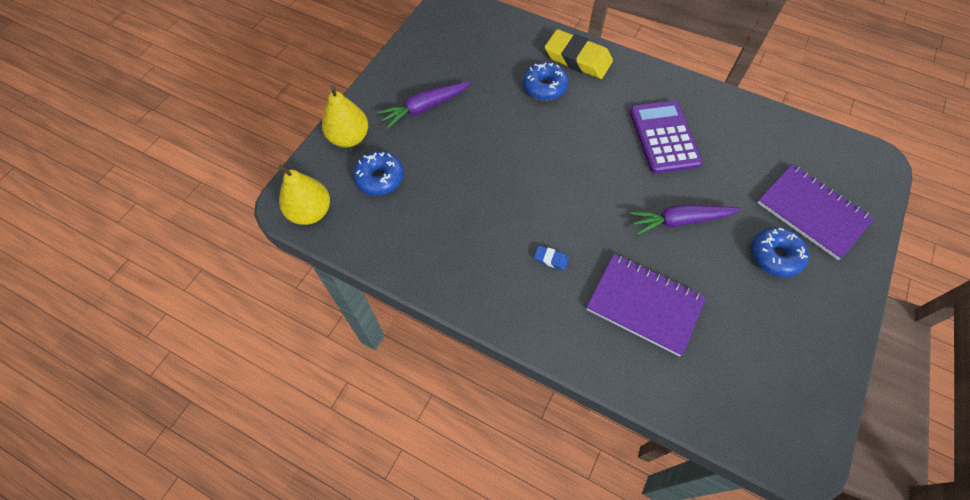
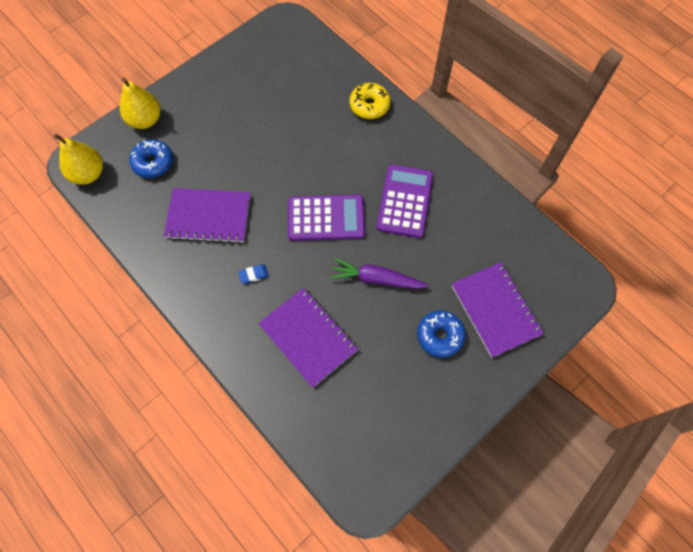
camera: 20 degrees right, 5 degrees up
(424, 108) = (217, 112): purple carrot -> none
(470, 214) = (208, 216): none -> purple notebook
(544, 87) = (326, 123): blue donut -> none
(550, 259) = (253, 275): blue eraser -> blue eraser turned 60 degrees counterclockwise
(577, 59) = (369, 105): yellow eraser -> yellow donut
(595, 177) = (326, 218): none -> purple calculator

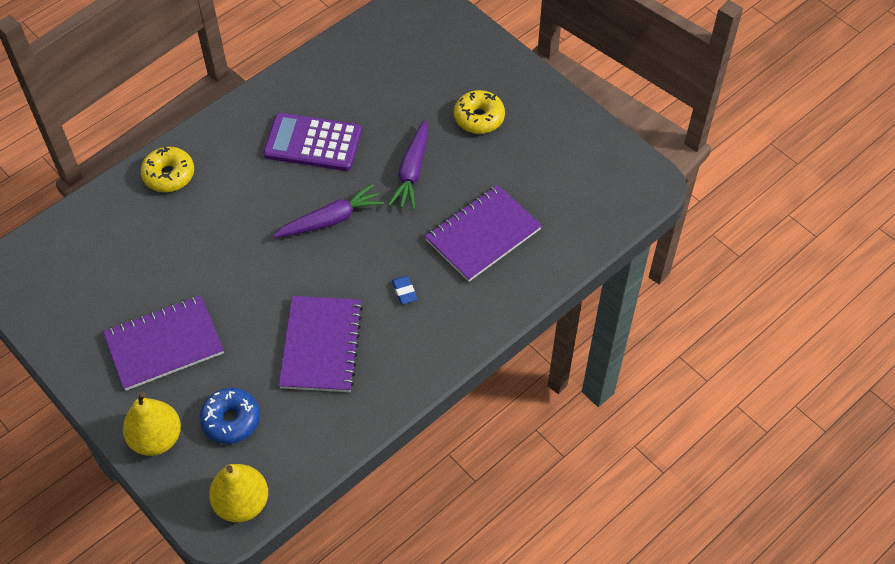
camera: 90 degrees left, 10 degrees down
(326, 218) = (331, 220): purple calculator -> purple carrot
(440, 336) = (479, 118): blue donut -> yellow donut
(495, 310) = (449, 70): purple notebook -> purple notebook (164, 344)

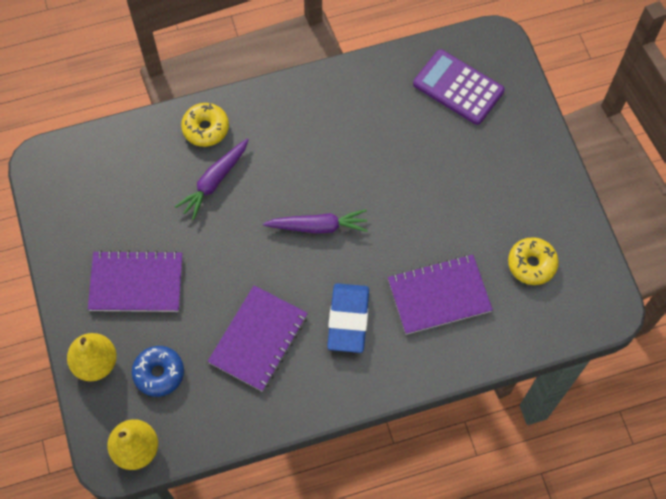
camera: 25 degrees right, 10 degrees up
(313, 143) = (336, 147): purple calculator -> purple calculator (458, 88)
(404, 291) = (348, 320): blue eraser -> blue eraser, size x2.40
(412, 171) = (407, 209): purple carrot -> purple carrot (214, 182)
(479, 118) = (489, 181): yellow donut -> yellow donut (531, 264)

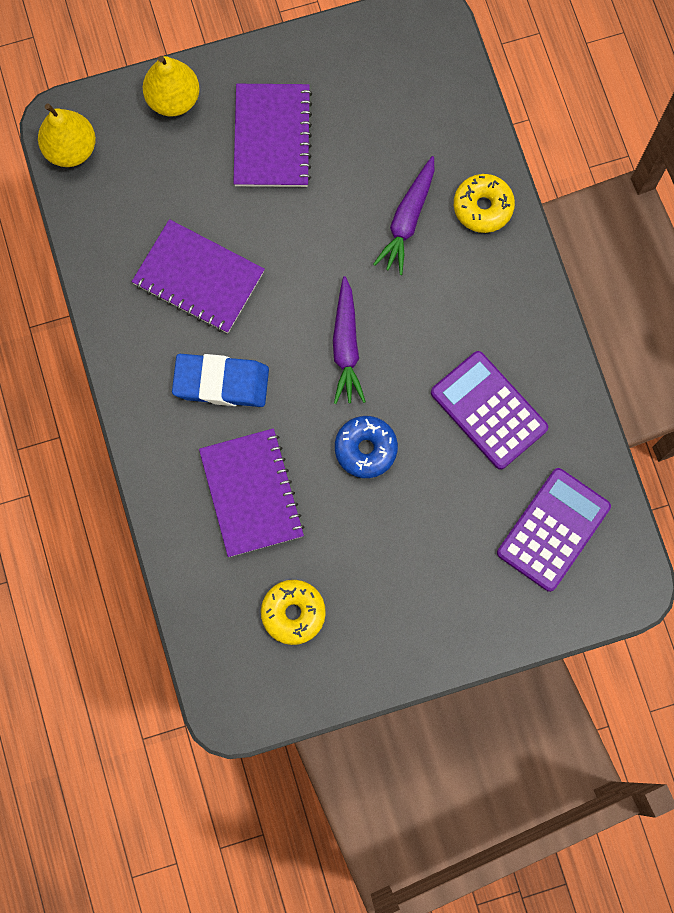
camera: 90 degrees right, 10 degrees up
(159, 373) = (159, 168): blue donut -> blue donut (365, 449)
(214, 182) = (407, 220): purple carrot -> purple carrot turned 105 degrees counterclockwise
(369, 128) = (488, 410): none -> purple calculator

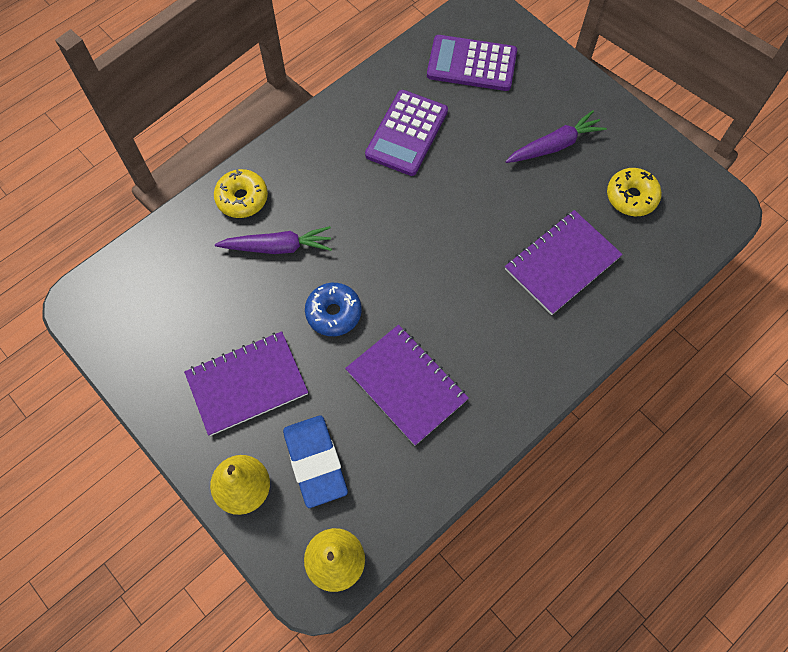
camera: 115 degrees left, 10 degrees down
(199, 278) = (406, 385): purple notebook -> purple notebook turned 45 degrees counterclockwise
(221, 382) = (487, 325): blue eraser -> blue eraser (315, 462)
(346, 346) = (407, 247): purple carrot -> purple carrot (554, 145)
(365, 449) = (481, 200): blue donut -> blue donut (333, 313)

